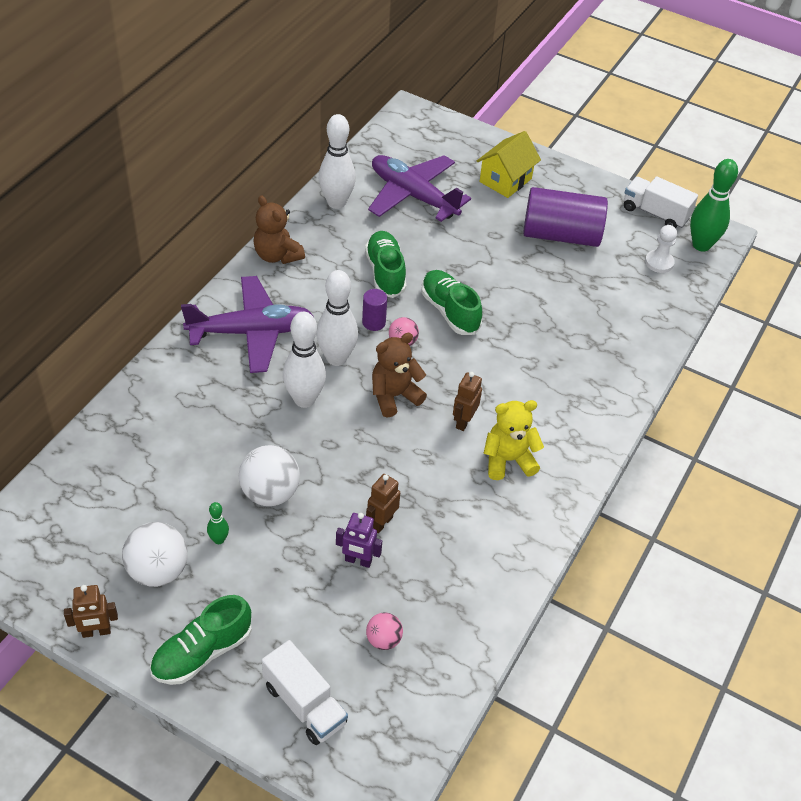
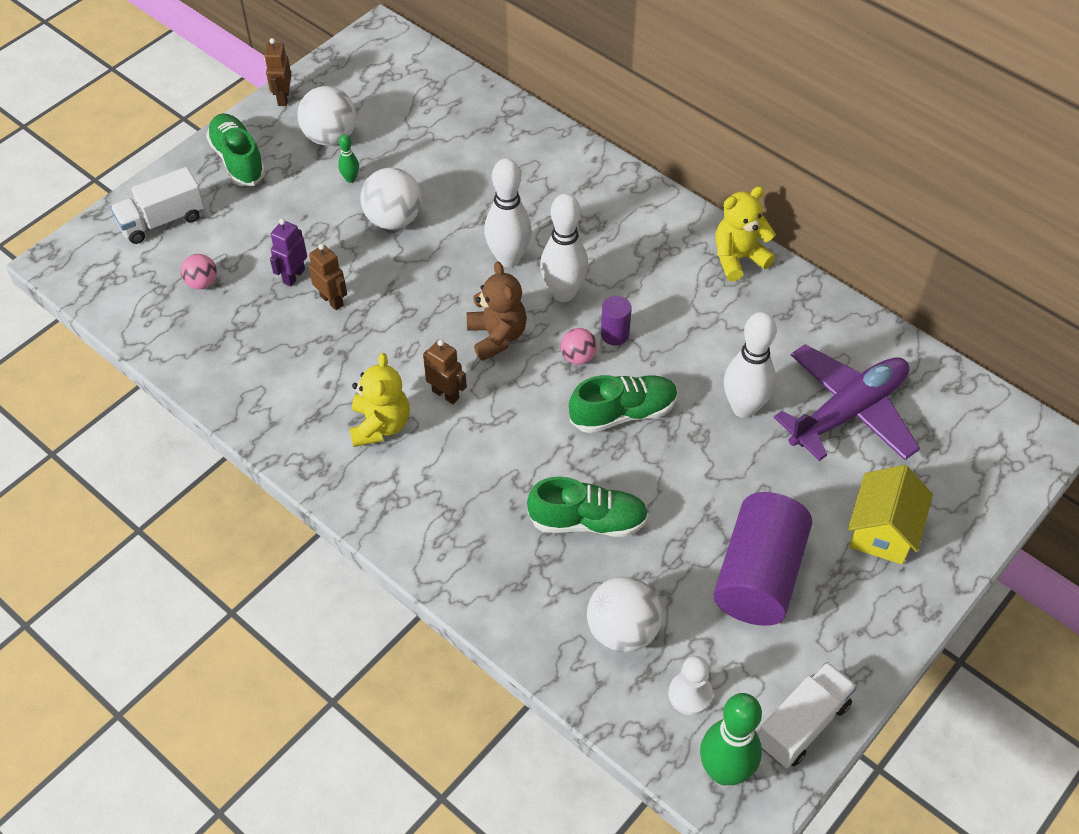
camera: 105 degrees right, 5 degrees up
(251, 332) = (615, 224): purple plane -> none
(277, 255) = (738, 258): brown teddy bear -> yellow teddy bear
(336, 202) = (834, 326): white bowling pin -> white bowling pin (744, 408)
(385, 273) = (698, 358): green shoe -> green shoe (588, 521)
(505, 180) = (882, 531): yellow house -> yellow house turned 60 degrees clockwise
(629, 297) = (622, 631): none -> white ball

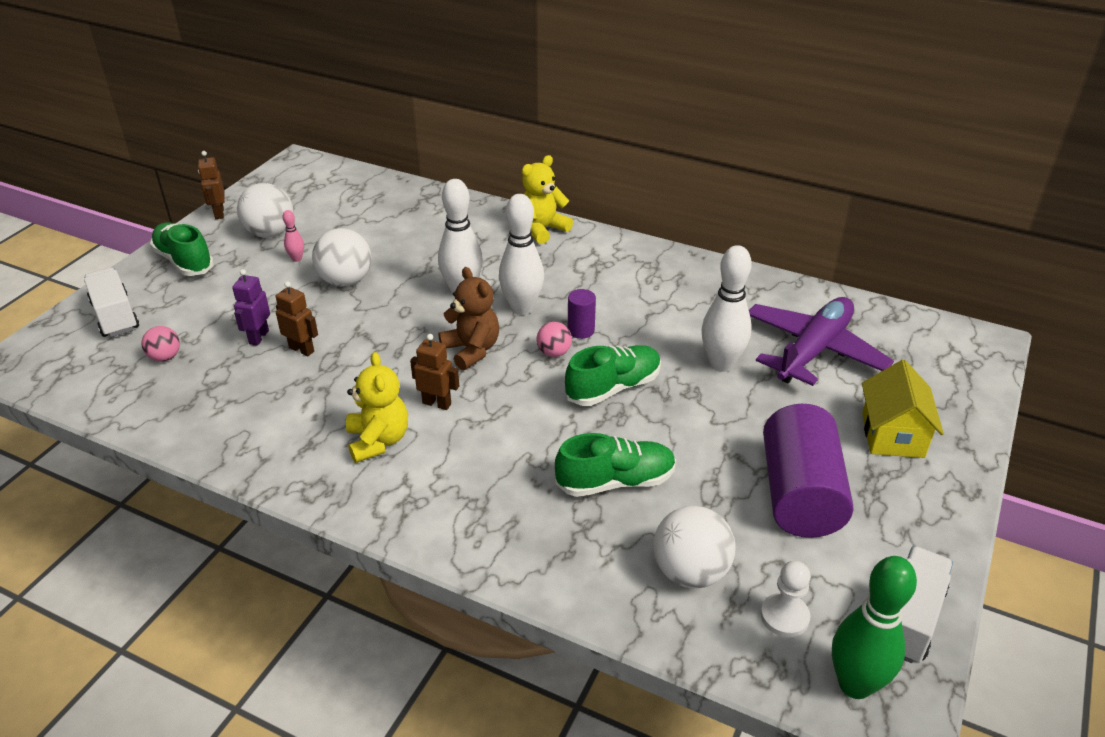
camera: 15 degrees left, 15 degrees down
(162, 221) = (115, 316): white truck -> white truck turned 105 degrees clockwise
(350, 179) = (297, 259): green bowling pin -> pink bowling pin
(738, 258) = (666, 260): yellow teddy bear -> yellow teddy bear (542, 229)

